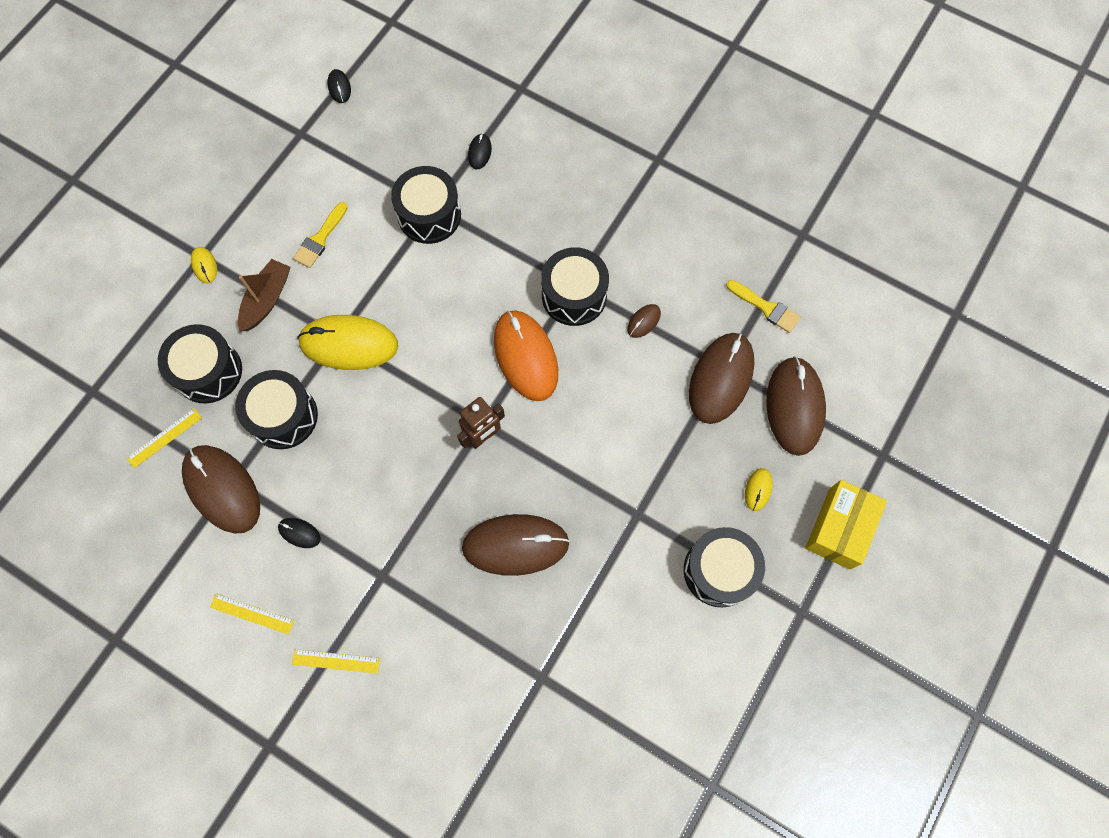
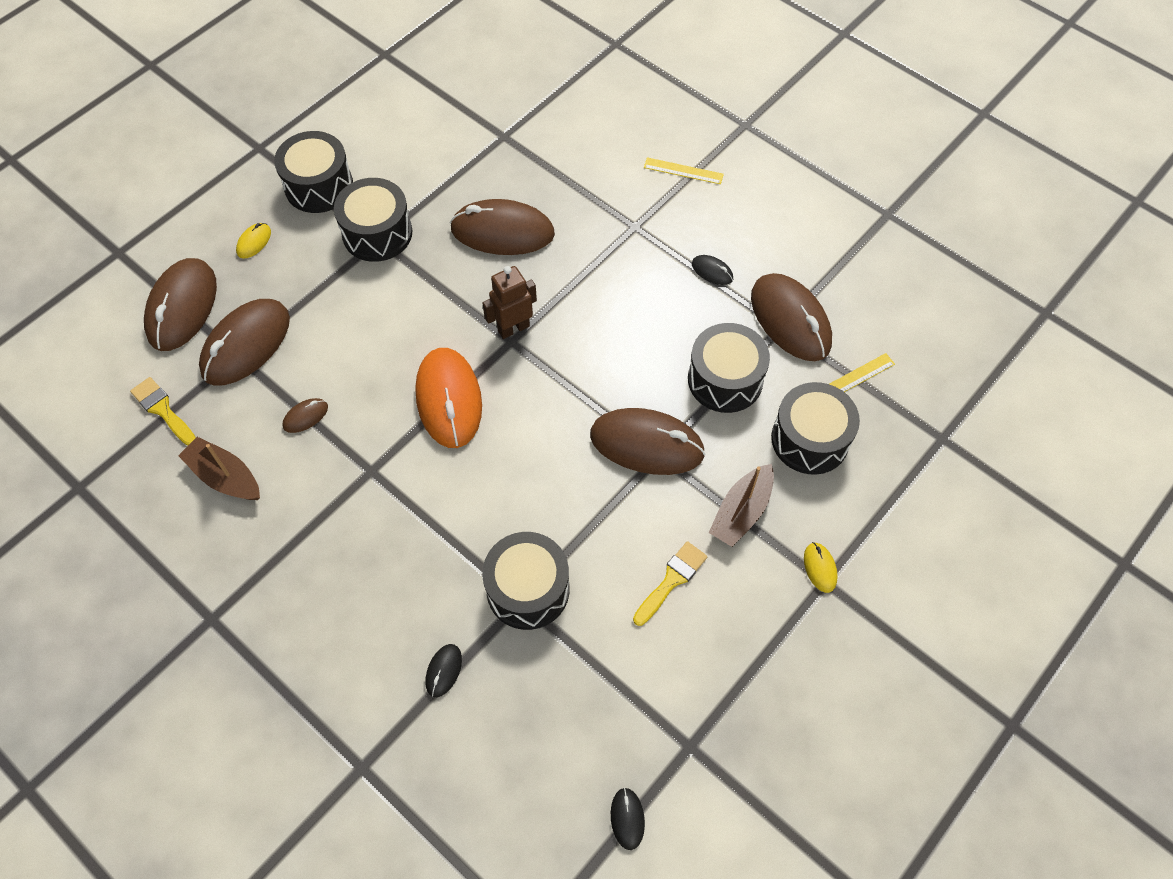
camera: 170 degrees left, 10 degrees down
(252, 613) = (759, 215): yellow ruler -> none
(349, 344) = (647, 444): yellow mouse -> brown mouse
(574, 295) = (375, 458): black drum -> black drum (377, 233)
(690, 261) = (225, 477): none -> brown boat
(839, 528) = (193, 201): yellow box -> none

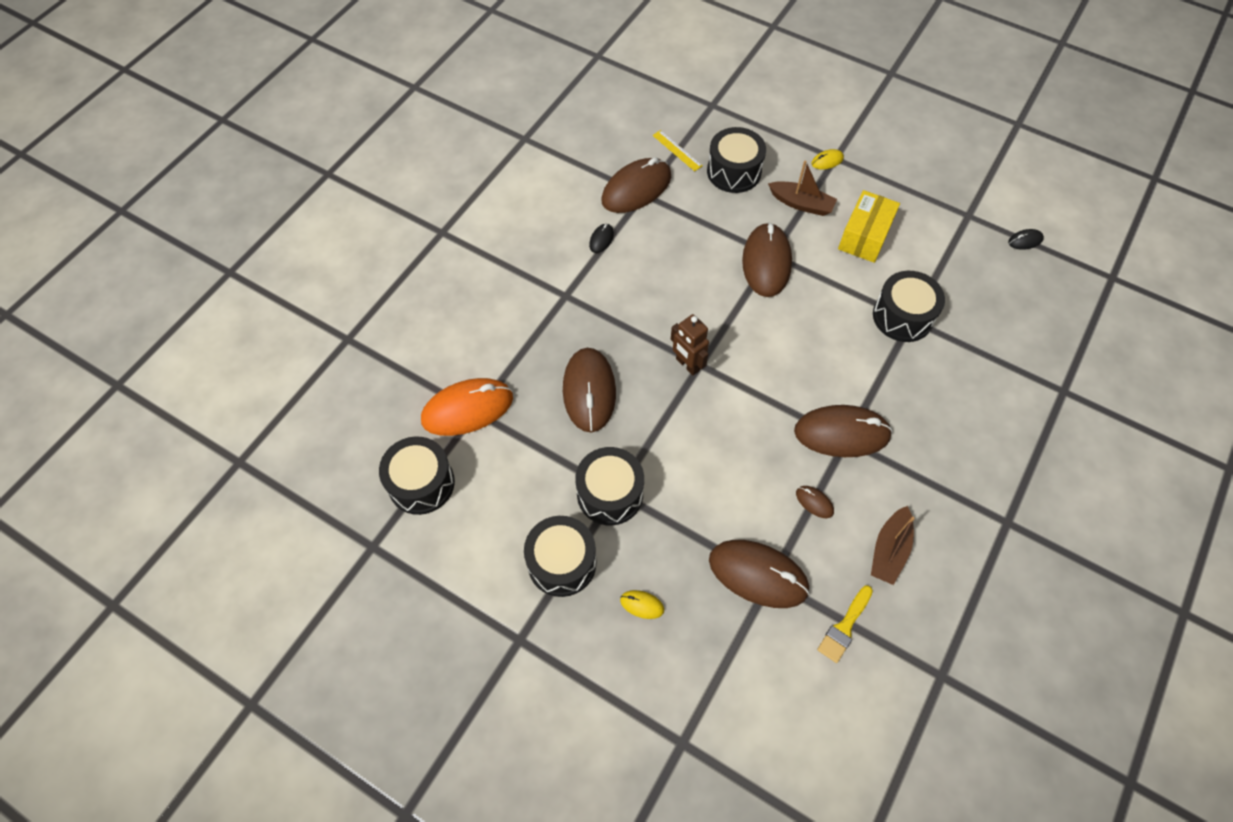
camera: 100 degrees left, 0 degrees up
(182, 307) = (732, 649): brown mouse -> brown mouse (842, 433)
(444, 671) = (979, 356): black mouse -> none
(449, 399) = (767, 397): orange mouse -> orange mouse (467, 409)
(671, 580) = (864, 236): yellow brush -> yellow box
(683, 171) = (500, 269): yellow ruler -> none
(725, 379) = (698, 222): black drum -> black drum (421, 483)

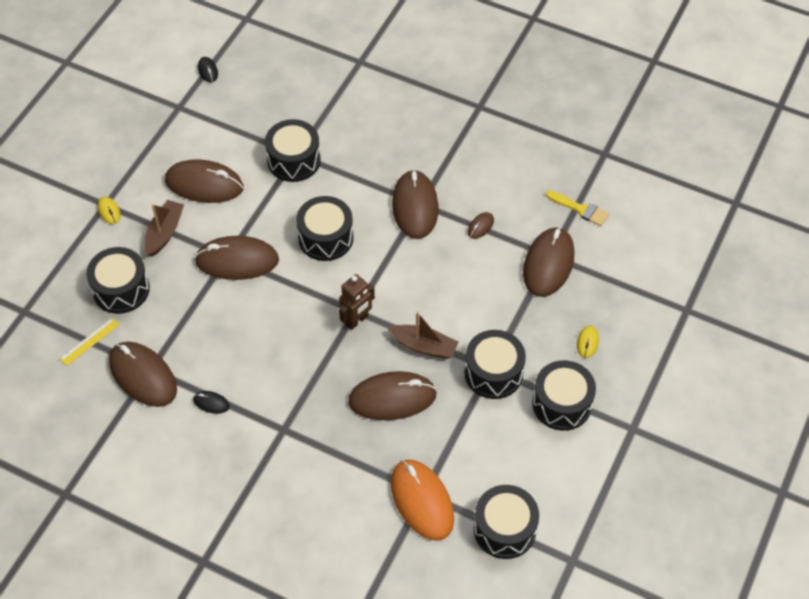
camera: 95 degrees left, 5 degrees down
(796, 342) = (326, 238): none -> black drum
(864, 236) = (204, 184): yellow box -> brown mouse
(889, 550) = (514, 179): brown boat -> brown boat (424, 346)

